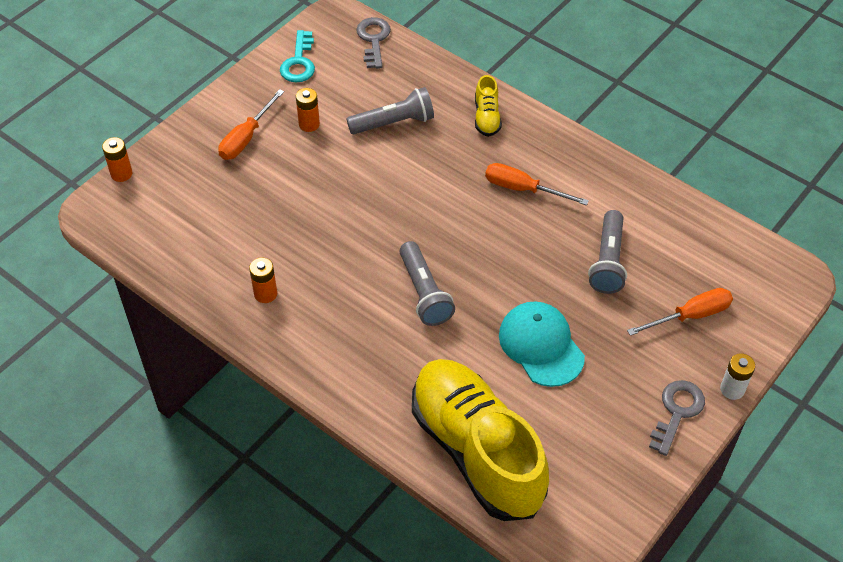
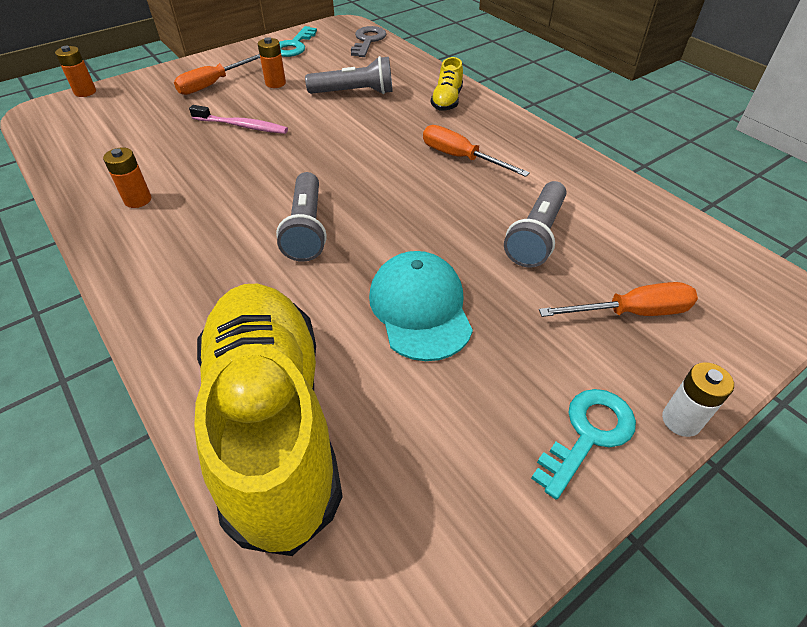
camera: 15 degrees right, 5 degrees down
(308, 189) = (242, 126): none -> pink toothbrush
(677, 411) = (588, 434): grey key -> turquoise key

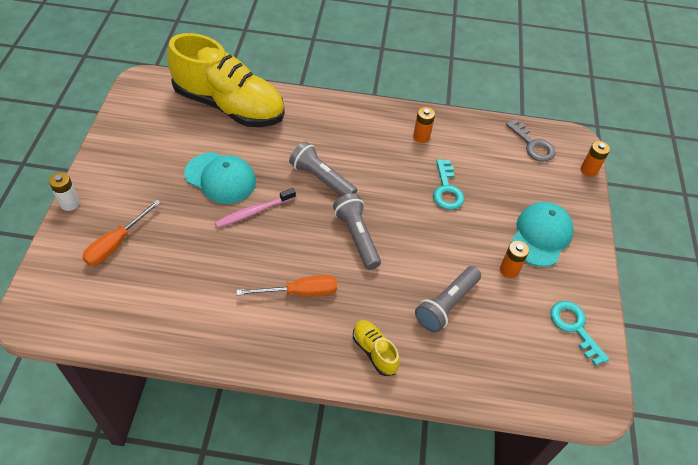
camera: 130 degrees right, 5 degrees up
(213, 84) = (541, 235): orange screwdriver -> turquoise cap
(242, 126) = (460, 216): pink toothbrush -> pink toothbrush (253, 212)
(368, 40) = (539, 390): grey key -> grey key (533, 145)
(536, 236) = (199, 259): grey flashlight -> grey flashlight (357, 237)
(588, 434) = (107, 174): turquoise key -> turquoise key (447, 190)

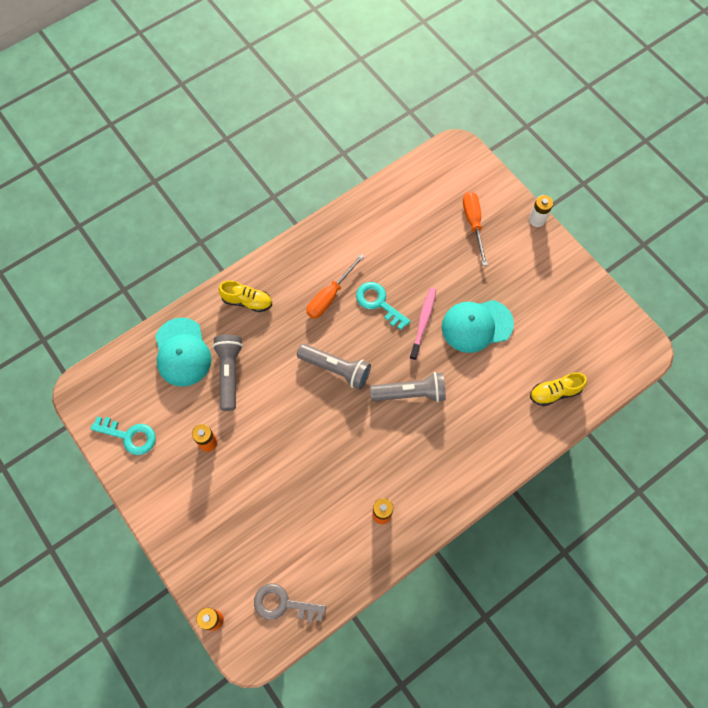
camera: 140 degrees right, 15 degrees up
(229, 106) = (555, 392): yellow shoe -> yellow shoe, size x0.40
(447, 190) = (312, 475): turquoise key -> turquoise key (378, 303)
(541, 235) = (206, 499): turquoise cap -> turquoise cap (182, 352)

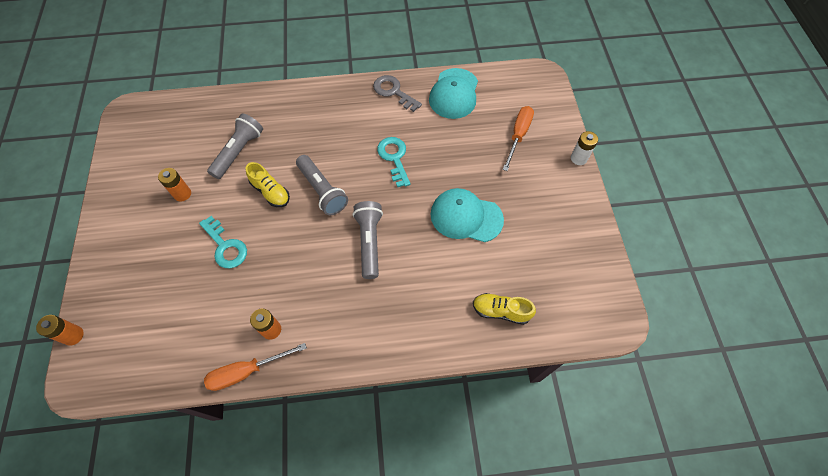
camera: 30 degrees right, 5 degrees down
(129, 436) = (132, 159): turquoise key -> turquoise key (226, 246)
(182, 352) = (217, 120): turquoise cap -> turquoise cap (454, 94)
(247, 301) = (293, 107): yellow shoe -> yellow shoe (270, 192)
(283, 604) = (134, 357): grey key -> grey key (393, 92)
(329, 296) = (358, 134): orange screwdriver -> orange screwdriver (246, 371)
(411, 393) = (369, 242): grey flashlight -> grey flashlight turned 120 degrees counterclockwise
(423, 322) = (421, 191): pink toothbrush -> none

